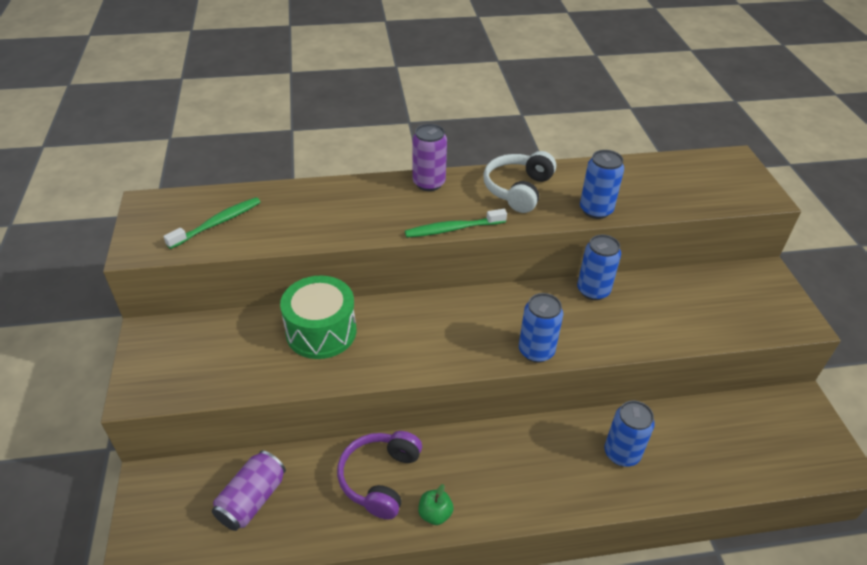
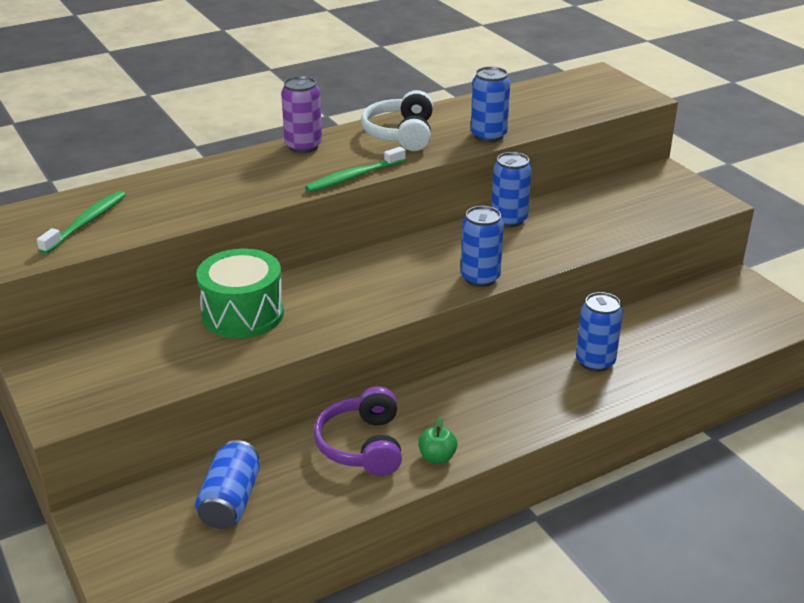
camera: 20 degrees left, 10 degrees down
(252, 500) = (230, 500): purple can -> blue can

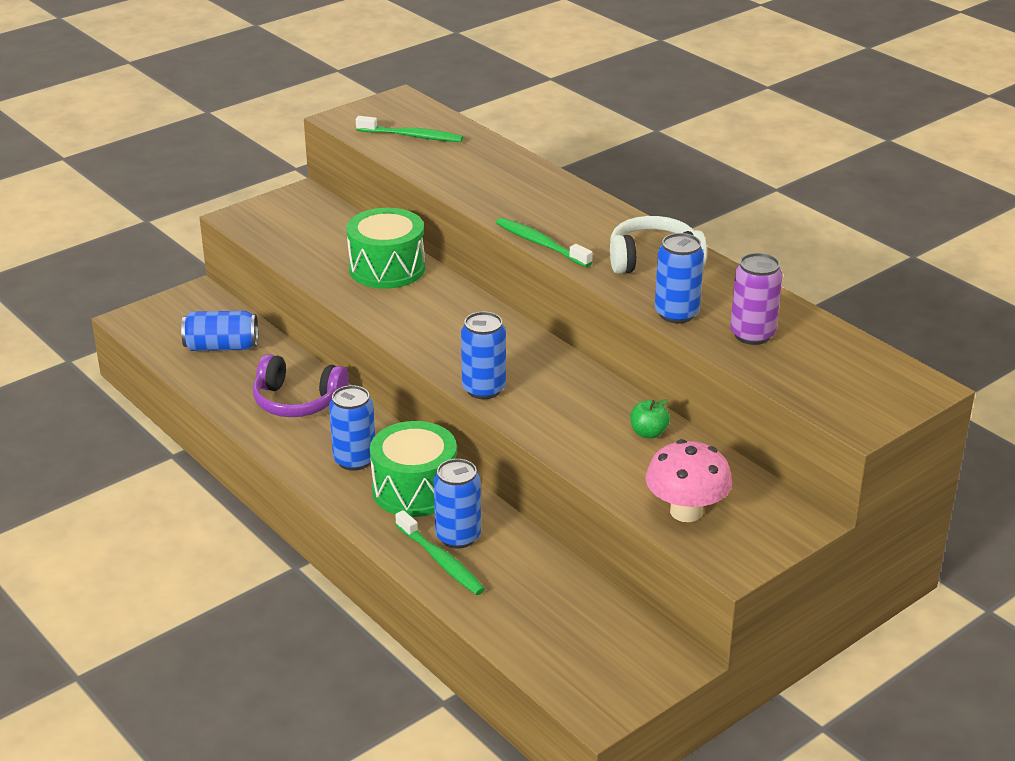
camera: 80 degrees right, 0 degrees up
(303, 146) = (599, 209): purple can -> purple can (752, 335)
(362, 445) = (297, 401): purple headphones -> purple headphones turned 150 degrees counterclockwise
(437, 457) = (285, 444): green apple -> green apple (648, 433)
(509, 219) = (617, 400): blue can -> blue can (354, 460)
(526, 380) = (415, 490): none -> green drum
(628, 373) = (441, 561): none -> green toothbrush
(657, 210) = (686, 511): none -> pink mushroom

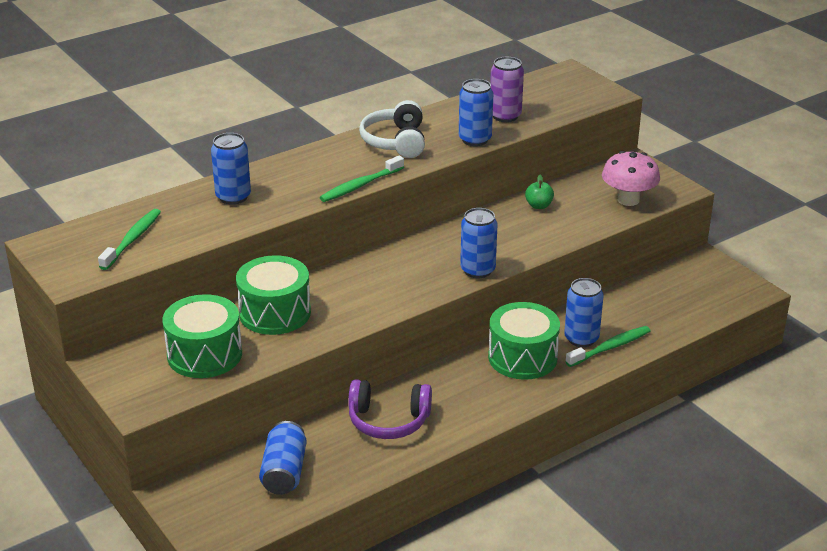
camera: 85 degrees left, 0 degrees up
(297, 401) = (388, 421): purple headphones -> purple headphones turned 75 degrees clockwise
(315, 239) = (204, 354): none -> green drum
(354, 460) = (480, 388): blue can -> blue can (233, 197)

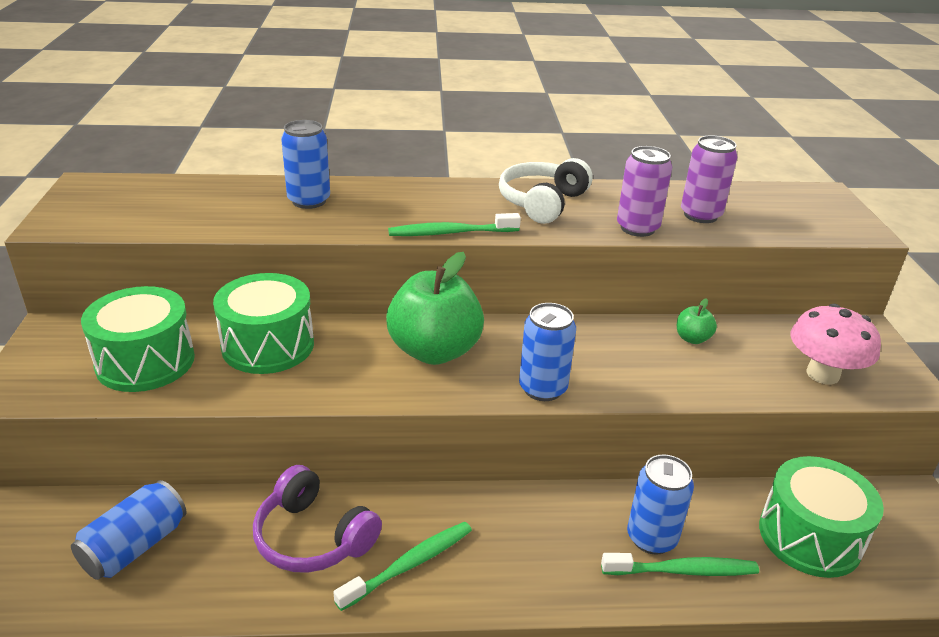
camera: 30 degrees right, 0 degrees up
(132, 239) = (161, 207): green toothbrush -> green toothbrush (409, 565)
(388, 274) = (434, 351): none -> green apple
(475, 139) = (637, 228): blue can -> purple can
(522, 357) = (551, 529): green drum -> green drum (809, 536)

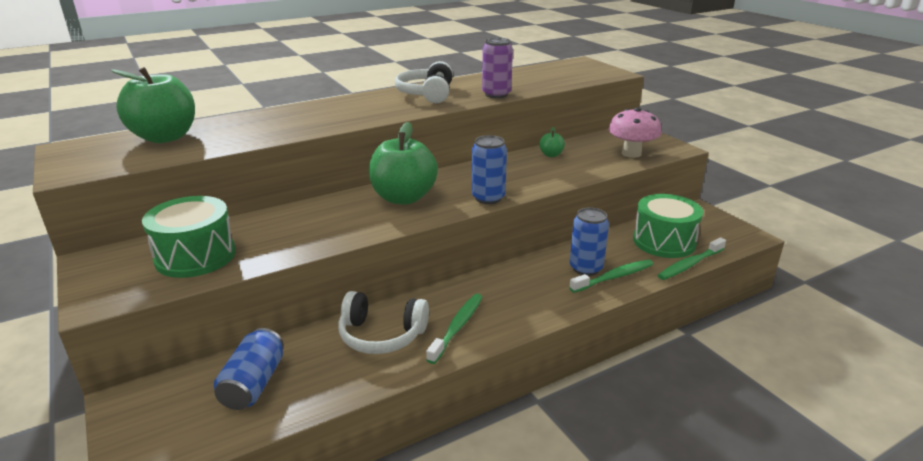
camera: 25 degrees left, 5 degrees down
(187, 196) = (165, 137): none -> green apple
(268, 345) = (283, 224): green drum -> none
(309, 201) = (266, 122): blue can -> none
(313, 537) = (381, 335): purple headphones -> white headphones
(450, 233) = (385, 118): green toothbrush -> green toothbrush (690, 264)
(700, 215) = (525, 82): purple can -> none

